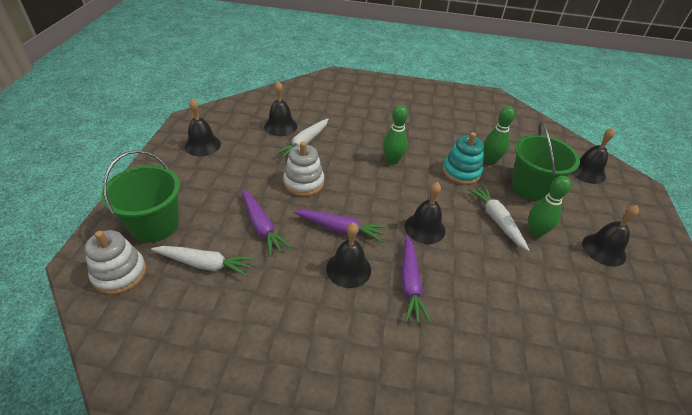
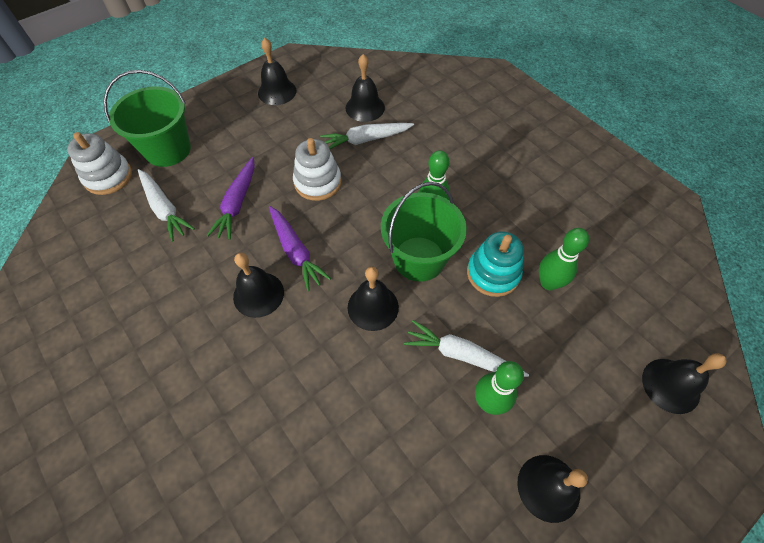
camera: 45 degrees right, 15 degrees up
(410, 283) = (292, 349): purple carrot -> none
(496, 220) = (461, 355): white carrot -> white carrot turned 90 degrees counterclockwise
(531, 186) = (558, 348): green bucket -> green bucket (419, 259)

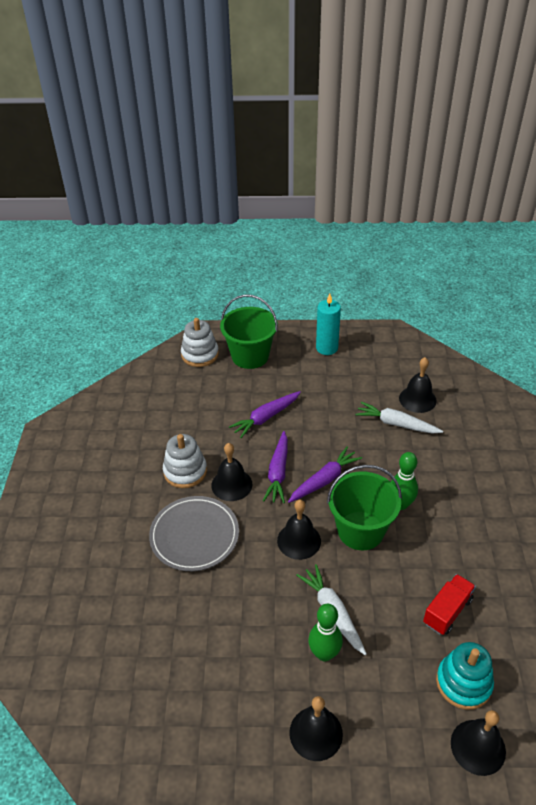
camera: 40 degrees right, 15 degrees down
(164, 209) = (217, 395): white carrot -> none
(242, 102) = (327, 348): none -> turquoise candle
(263, 376) = (194, 535): none -> grey plate
(277, 91) = (359, 353): black bell -> none
(318, 182) = (333, 434): white stacking toy -> white stacking toy (185, 471)
(346, 231) = (324, 480): none -> purple carrot
(493, 273) = (408, 576): turquoise stacking toy -> turquoise stacking toy (463, 683)
(548, 283) = (447, 611): green bowling pin -> red truck

